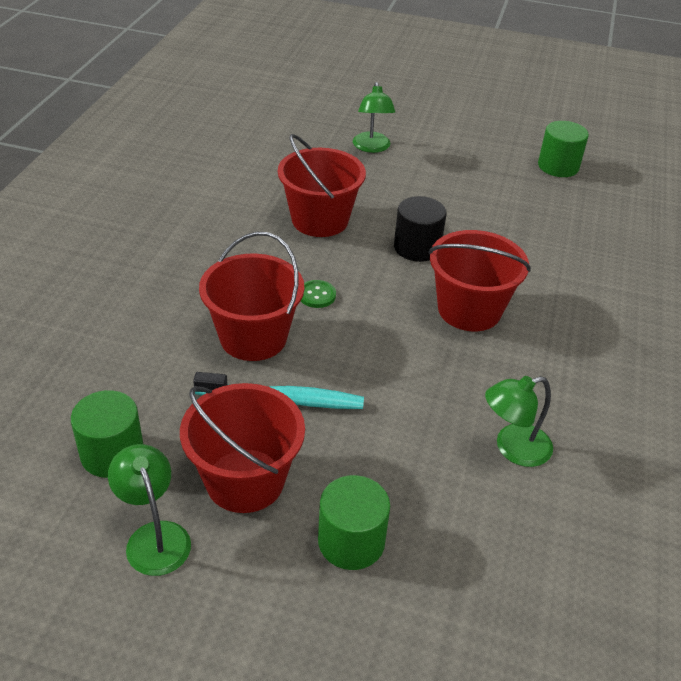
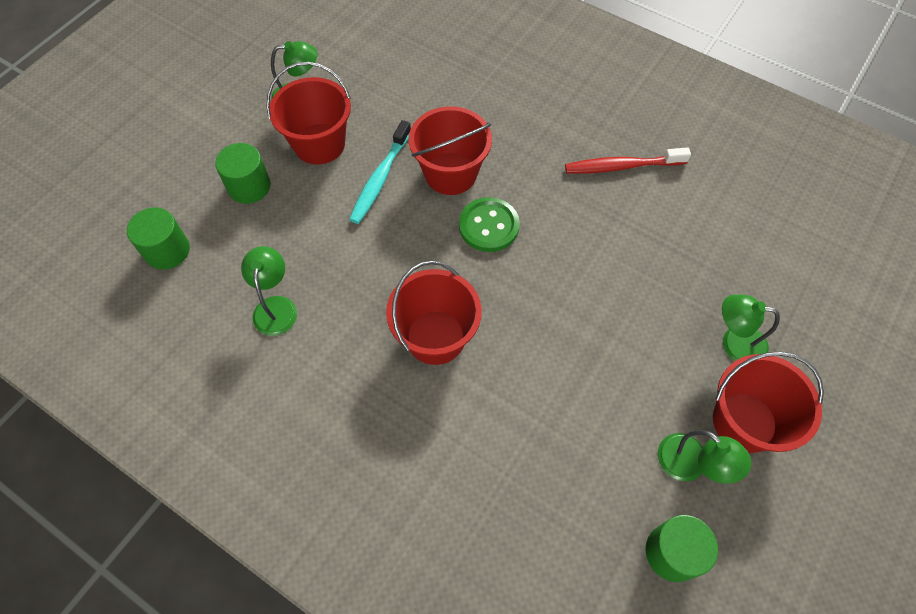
camera: 110 degrees right, 20 degrees up
(112, 453) = (369, 84): green cylinder -> green cylinder (167, 250)
(200, 215) = (622, 166): none -> red toothbrush
(317, 295) = (489, 226): green button -> green button, size x1.83
(320, 220) = (599, 256): red bucket -> red bucket (744, 422)
(417, 247) = (537, 326): black cylinder -> none
(488, 162) = (691, 465): none -> green lamp

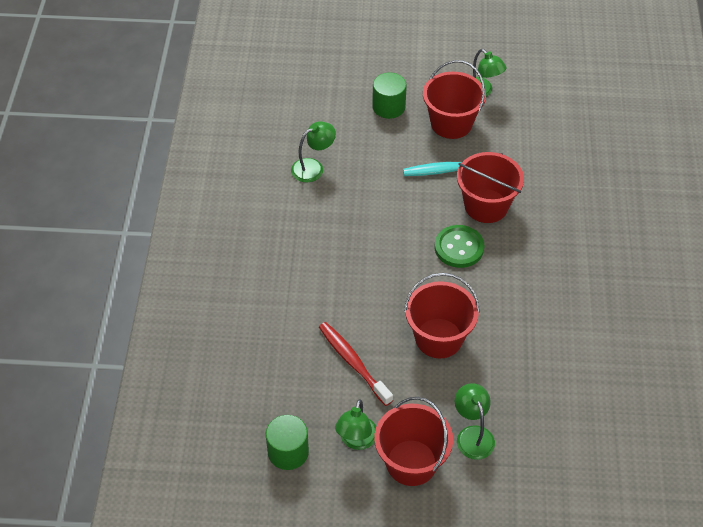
camera: 60 degrees right, 10 degrees down
(167, 250) = (312, 95): green cylinder -> none
(435, 337) = (351, 258): red bucket -> red bucket (439, 338)
(622, 166) = (578, 305): red toothbrush -> red toothbrush (353, 363)

